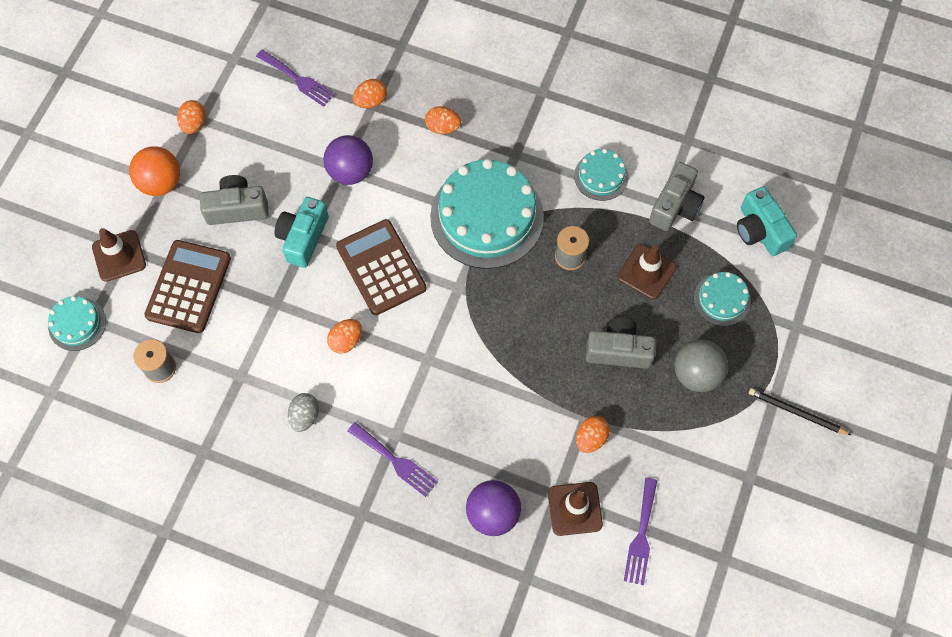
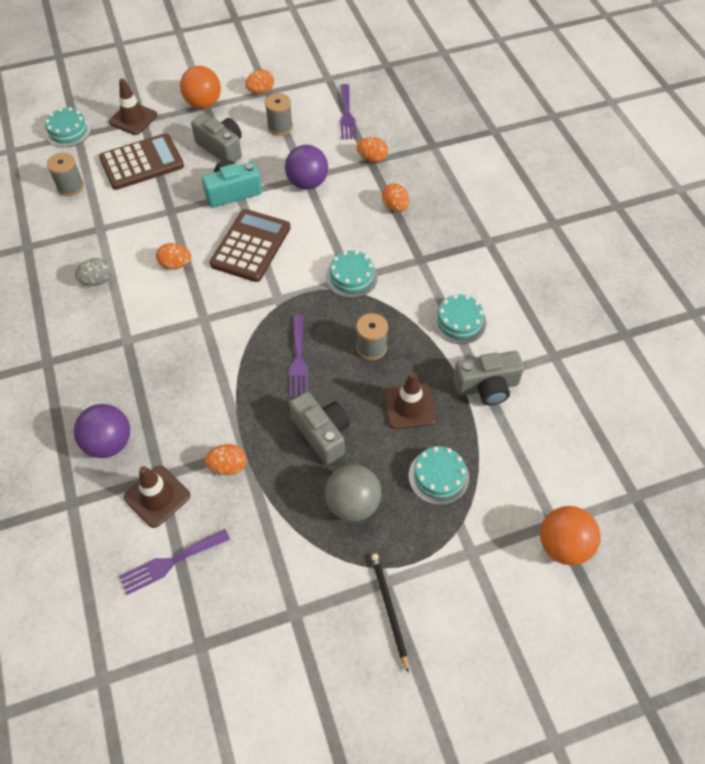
camera: 50 degrees right, 10 degrees down
(258, 142) = (280, 127): none -> grey spool
(395, 461) = (104, 354): purple fork -> purple fork (298, 360)
(487, 217) = (351, 277): turquoise cake -> turquoise cake, size x0.49
(760, 230) = (530, 461): turquoise camera -> none
(838, 265) = (563, 545): none -> orange ball

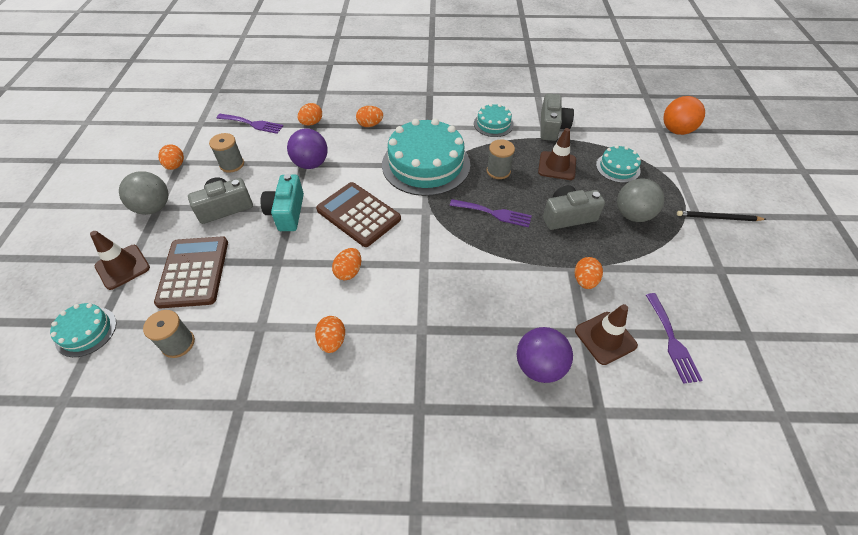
camera: 70 degrees left, 5 degrees down
(97, 281) = (332, 341): grey egg -> orange egg
(203, 103) = (154, 208): orange ball -> grey ball
(351, 277) = (426, 164): turquoise cake -> turquoise cake, size x2.06

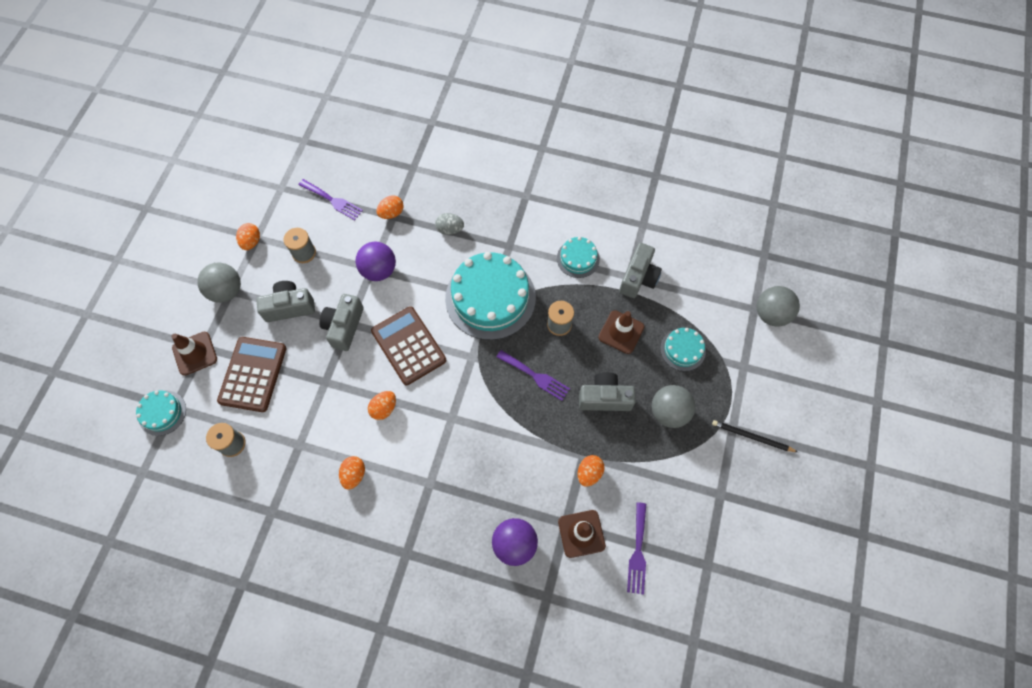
camera: 15 degrees right, 15 degrees up
(287, 212) = (344, 327): turquoise camera -> grey camera
(370, 125) = (450, 229): orange egg -> grey egg
(676, 130) = (771, 314): orange ball -> grey ball

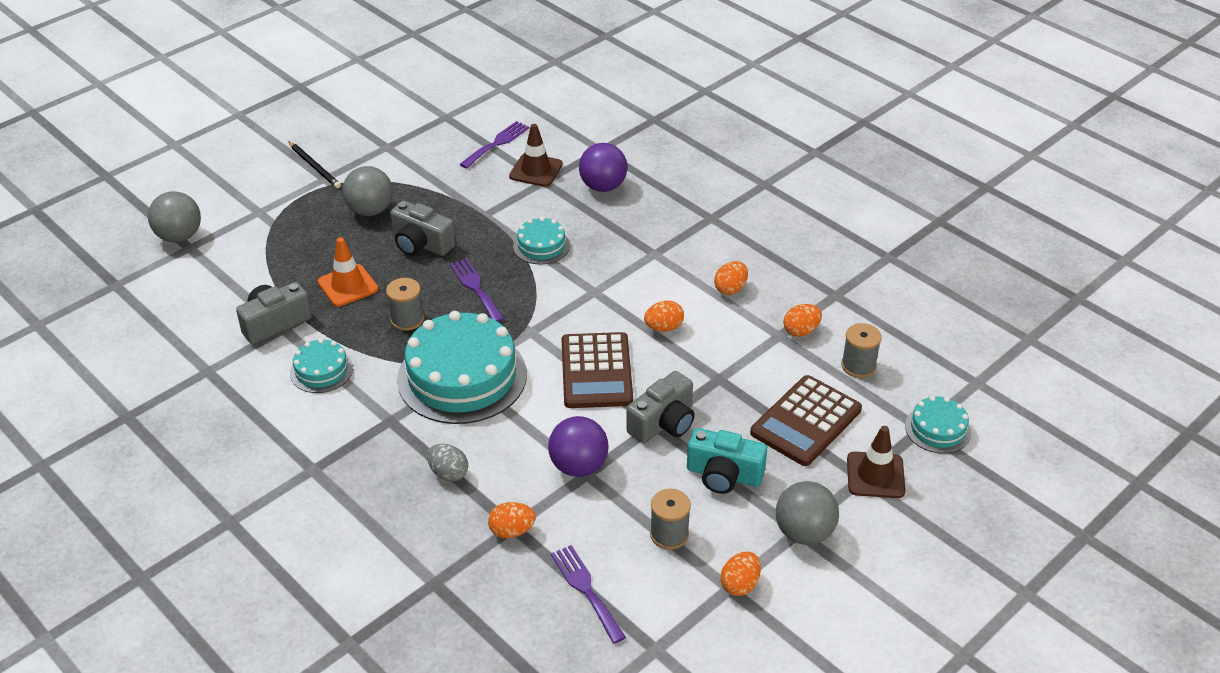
camera: 150 degrees left, 25 degrees down
(289, 307) = (723, 475): grey camera -> turquoise camera
(589, 473) = (491, 202): orange egg -> orange egg (801, 331)
(621, 332) = (348, 285): brown traffic cone -> orange traffic cone
(682, 349) = (301, 247): turquoise cake -> turquoise cake (541, 246)

